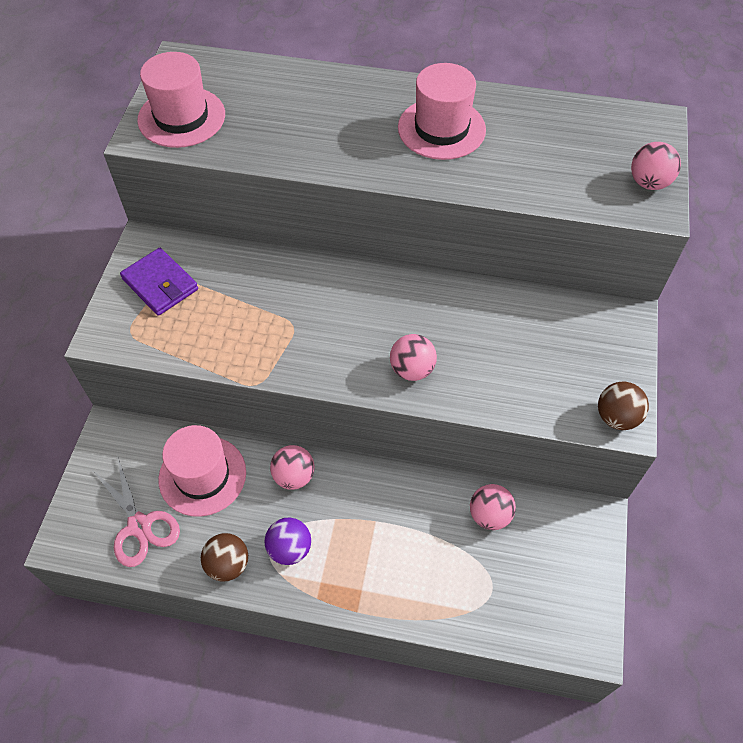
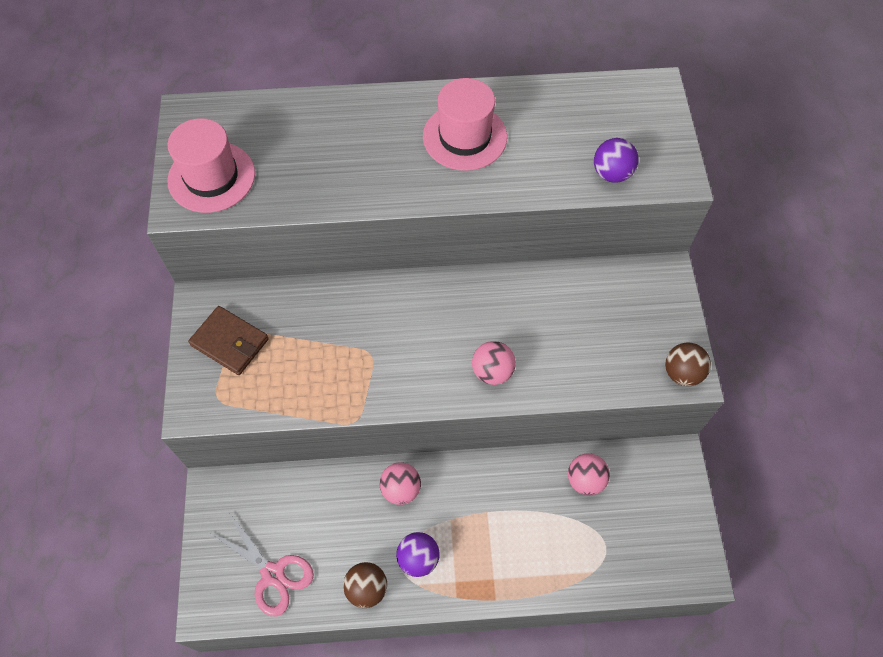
camera: 15 degrees left, 5 degrees up
(160, 284) = (230, 342): purple wallet -> brown wallet
(202, 475) = (316, 510): pink hat -> none
(585, 190) = (612, 173): none -> purple ball
(648, 183) = (665, 153): pink ball -> none

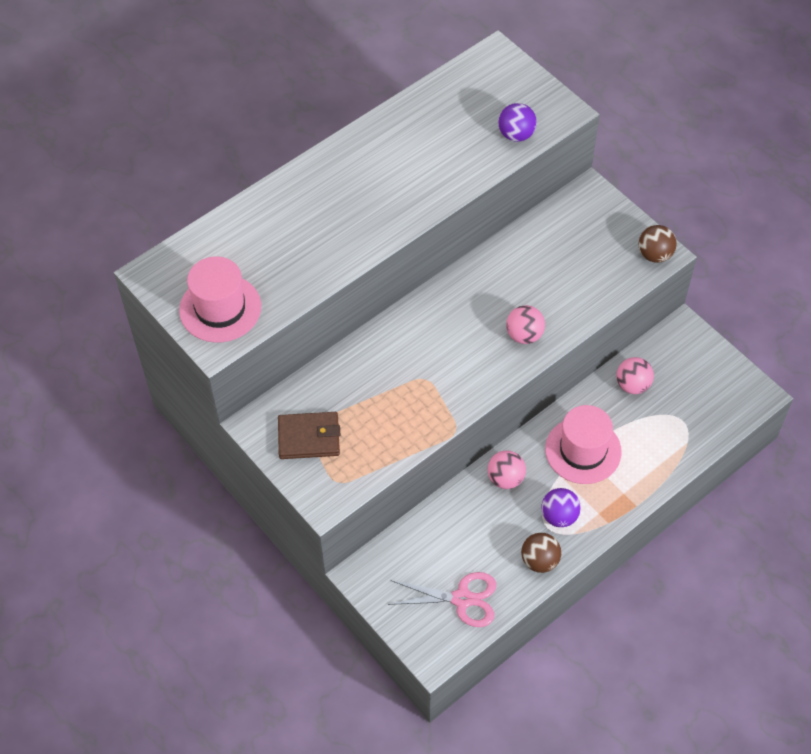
camera: 35 degrees left, 5 degrees down
(464, 137) = (387, 168): pink hat -> pink hat (583, 450)

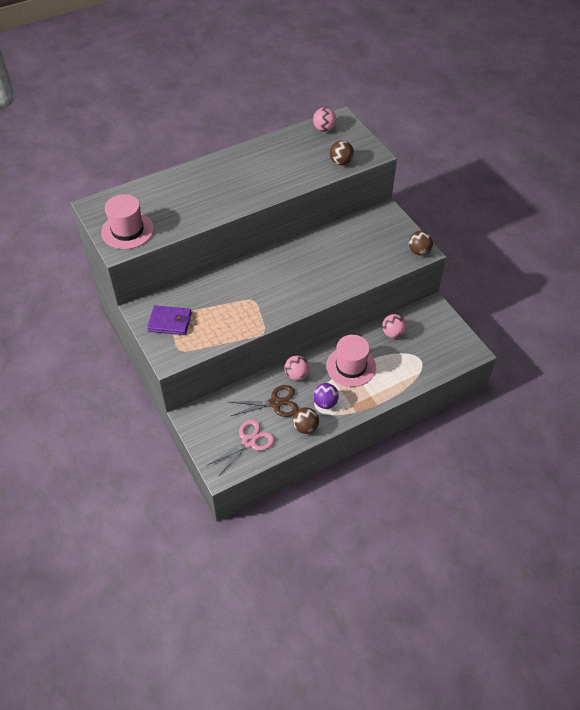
camera: 10 degrees right, 5 degrees down
(309, 437) = (170, 322): brown wallet -> purple wallet
(462, 599) = (249, 442): pink scissors -> pink scissors turned 60 degrees counterclockwise
(485, 530) = (275, 403): none -> brown scissors
(516, 135) = (341, 162): purple ball -> brown ball
(524, 335) = (323, 284): pink ball -> pink ball (324, 129)

